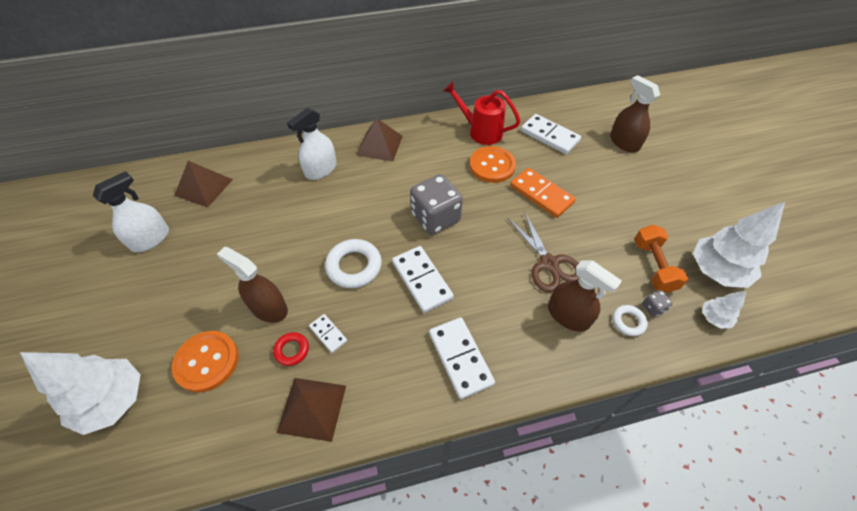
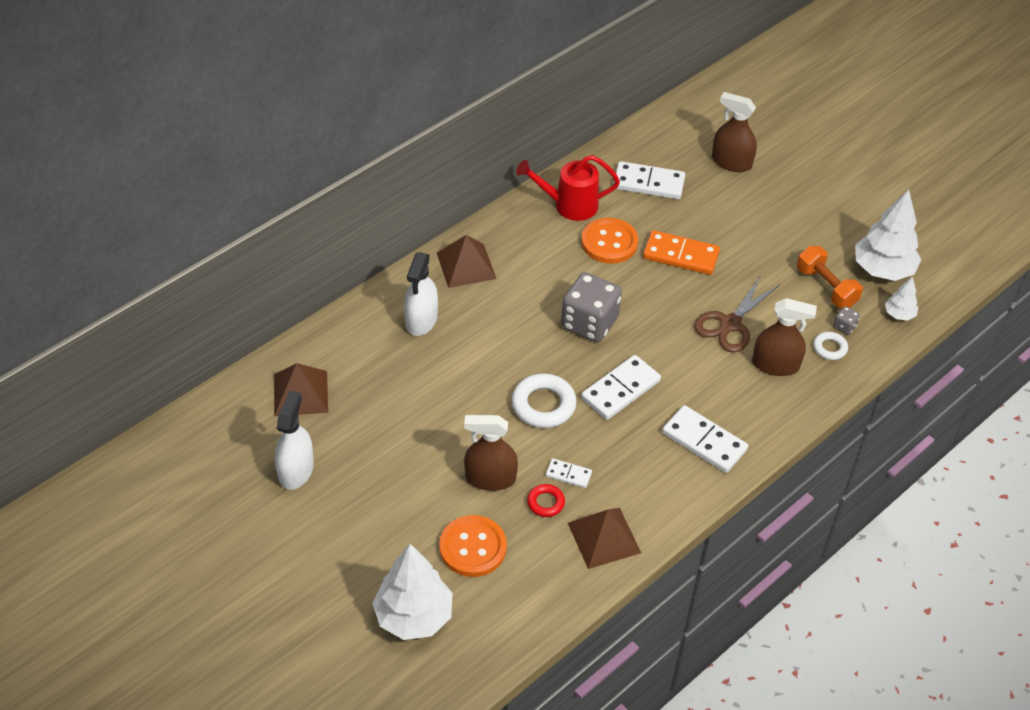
camera: 30 degrees left, 5 degrees down
(422, 280) = (620, 390): white domino -> white domino turned 75 degrees counterclockwise
(548, 263) = (730, 324): brown scissors -> brown scissors turned 90 degrees clockwise

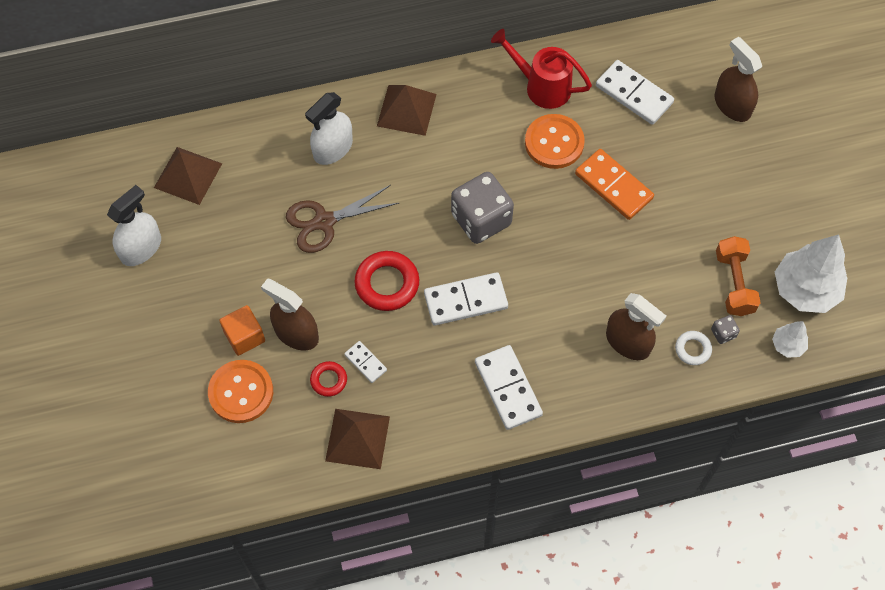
camera: 30 degrees right, 15 degrees up
(414, 616) = (155, 431): white tree -> none
(444, 501) = (244, 336): none -> orange cube
(543, 405) = (387, 284): white ring -> red ring
(730, 324) = (613, 280): brown scissors -> brown scissors (324, 222)

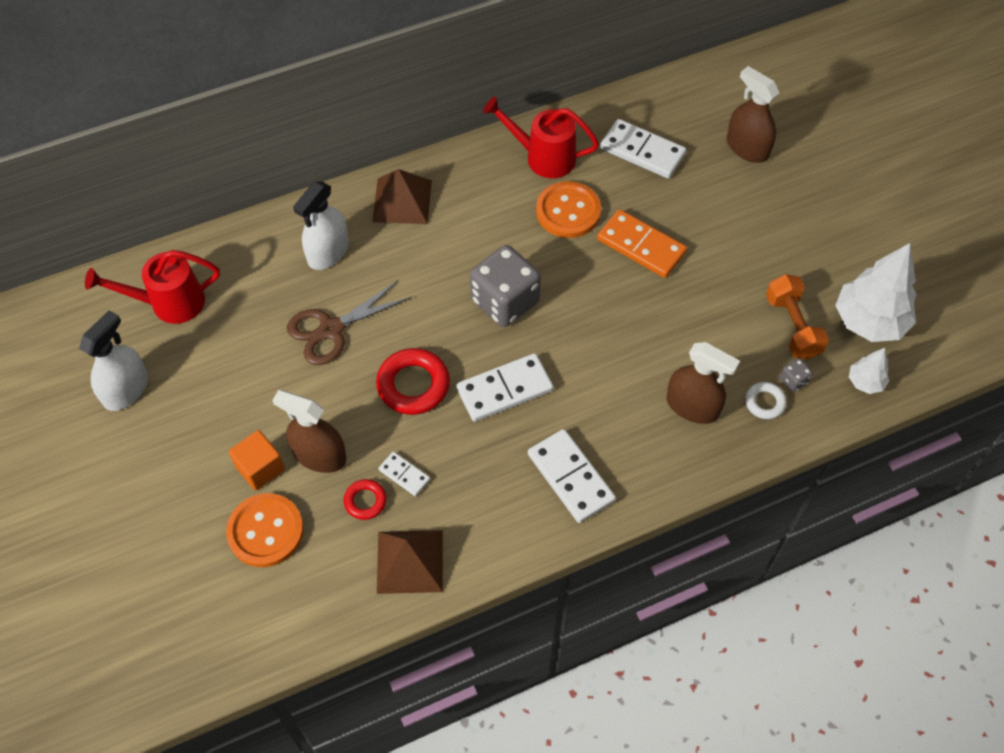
camera: 10 degrees left, 5 degrees down
(188, 175) = (169, 303): brown pyramid -> red watering can

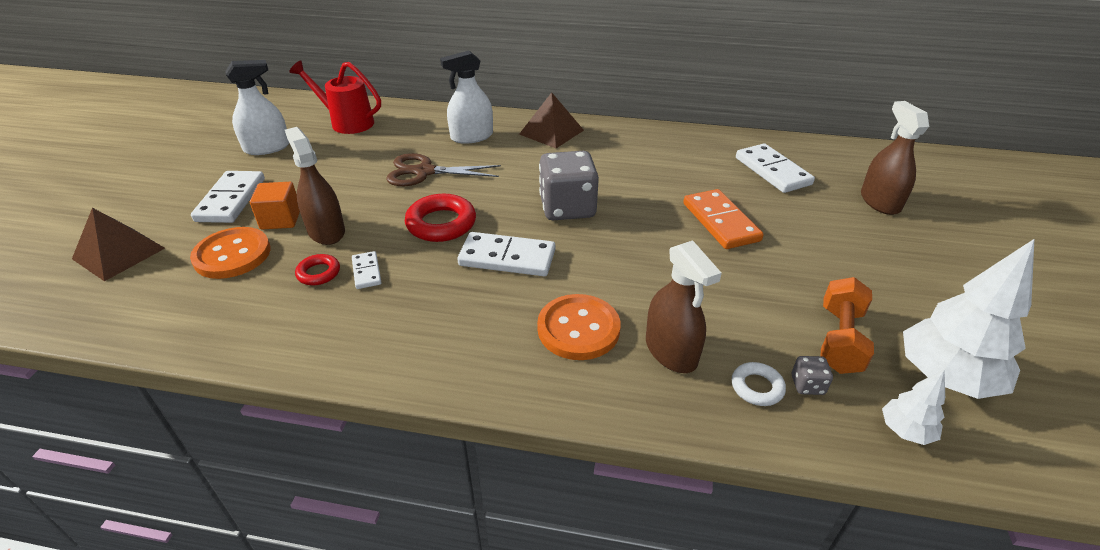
camera: 35 degrees right, 20 degrees down
(410, 561) = (296, 330): brown pyramid -> brown pyramid (119, 253)
(543, 157) = (682, 147): red watering can -> none
(568, 211) = (674, 180): orange button -> orange button (578, 329)
(571, 477) = (496, 345): white domino -> white domino (231, 200)

